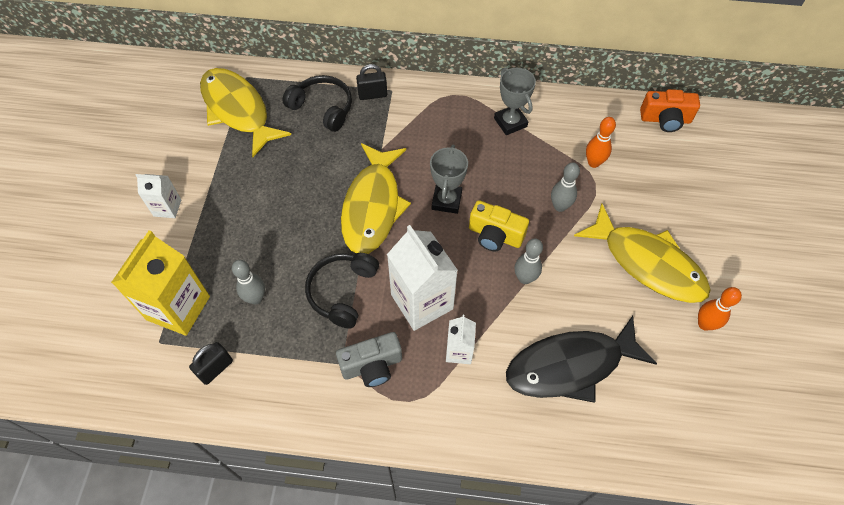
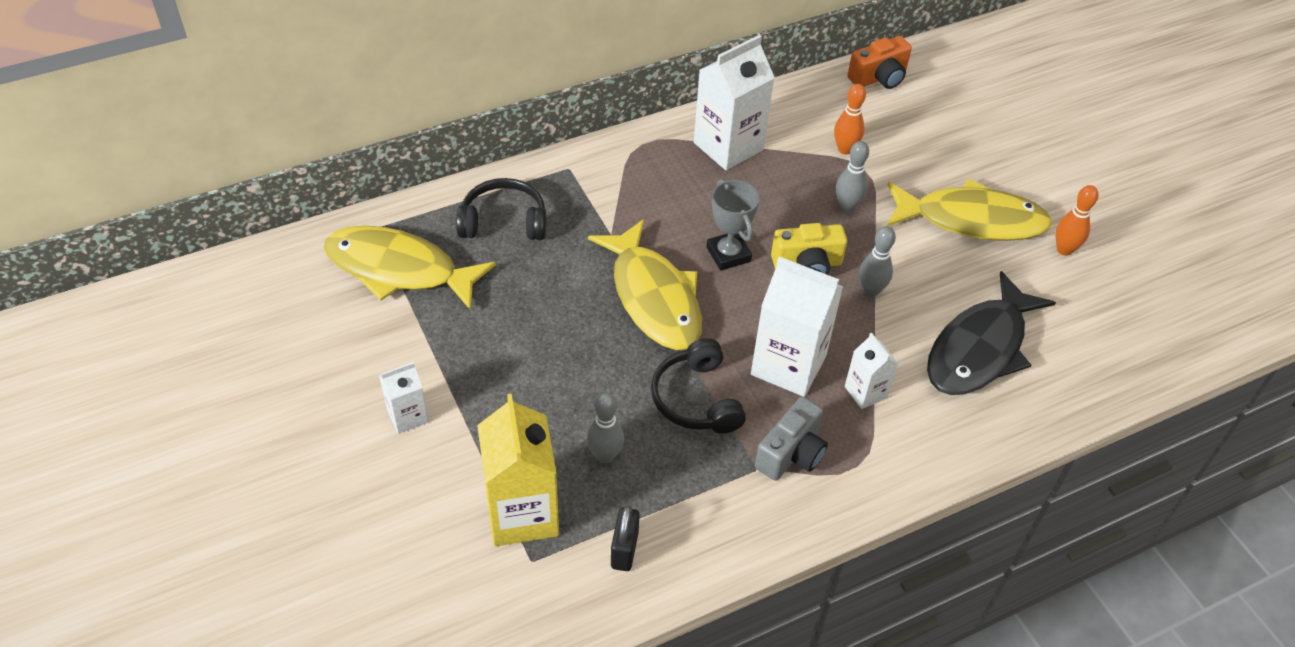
camera: 35 degrees left, 10 degrees down
(372, 95) = (551, 182): black padlock -> none
(510, 122) = (728, 146): grey trophy -> white carton

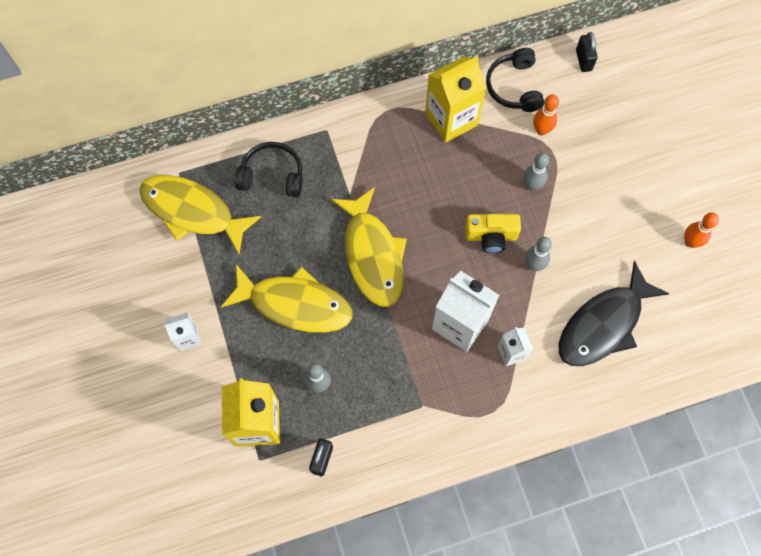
camera: 10 degrees right, 20 degrees up
(696, 399) = (389, 345): black headphones -> black headphones (514, 87)
(728, 146) = (451, 119): white carton -> yellow carton
(728, 254) = (433, 221): grey trophy -> none
(791, 453) = (449, 397): grey camera -> none
(879, 78) = (583, 60): orange camera -> black padlock
(971, 220) = (625, 207): yellow fish -> yellow fish (295, 304)

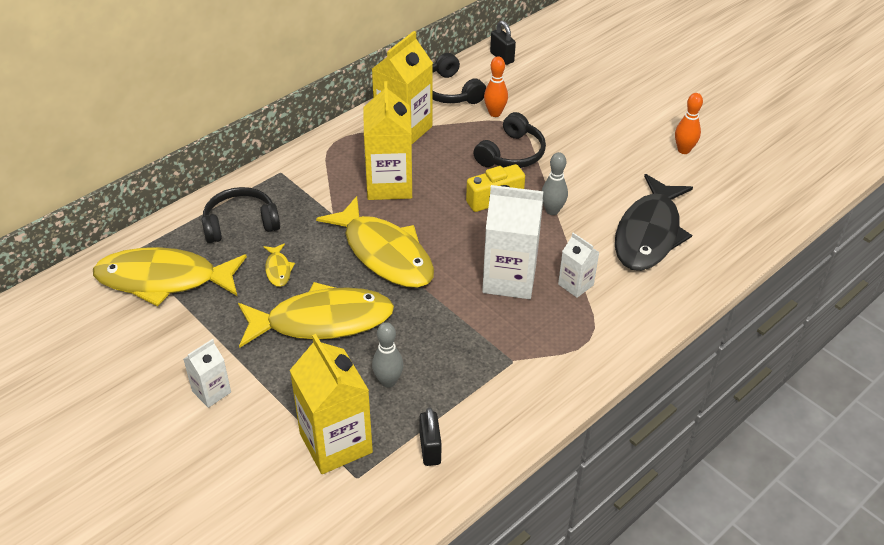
camera: 25 degrees left, 25 degrees down
(282, 237) = (278, 269): none -> yellow fish
(410, 180) = (389, 185): none -> yellow carton
(532, 185) = (511, 154): grey bowling pin -> black headphones

